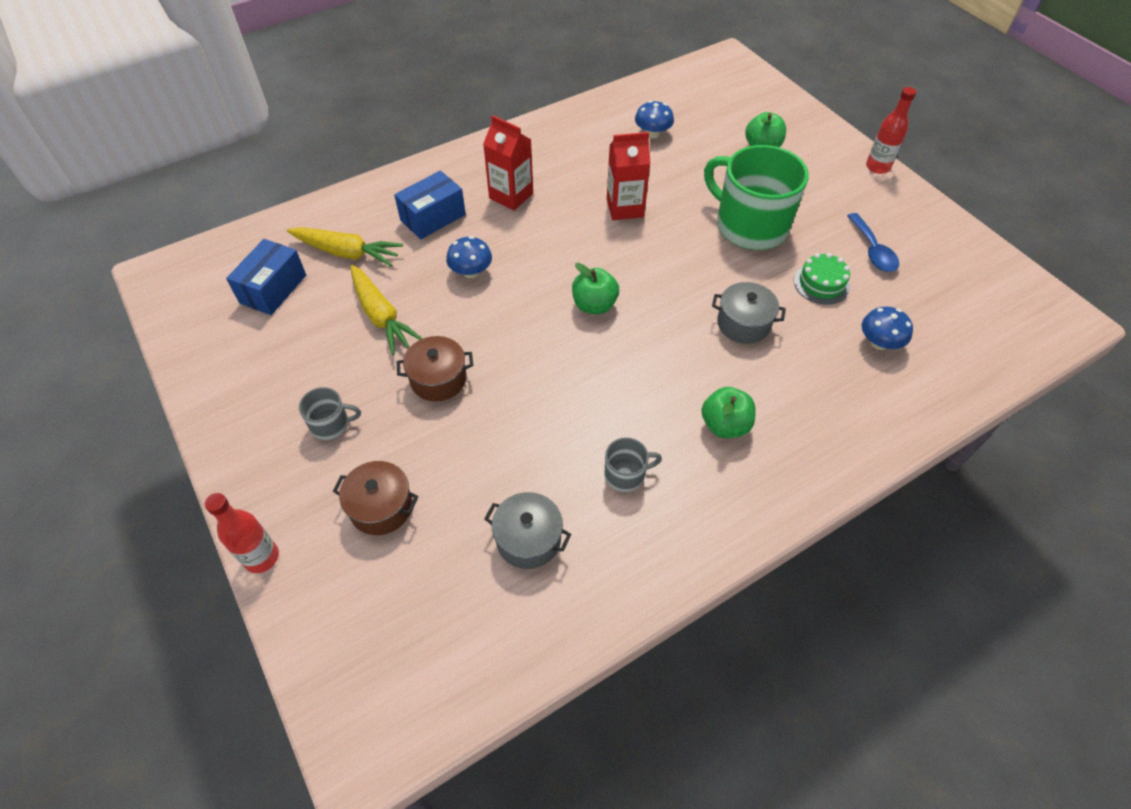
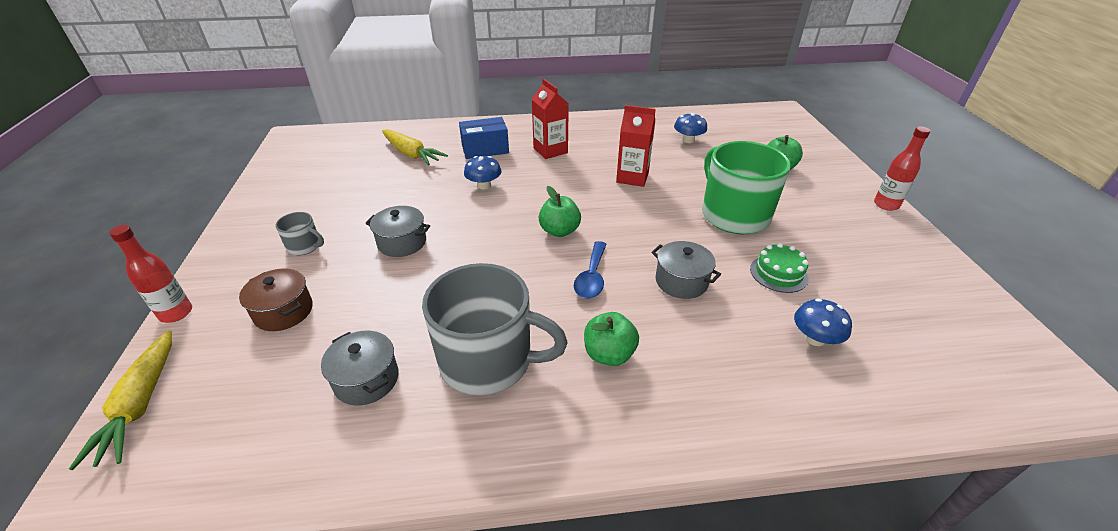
camera: 25 degrees right, 15 degrees down
(273, 289) = (347, 161): blue box -> none
(381, 316) = (399, 194): yellow carrot -> yellow carrot (141, 404)
(438, 379) = (402, 242): brown pot -> grey pot
(626, 475) = (488, 361): grey mug -> grey mug, size x2.27
(872, 250) = (848, 263): blue spoon -> blue spoon (591, 277)

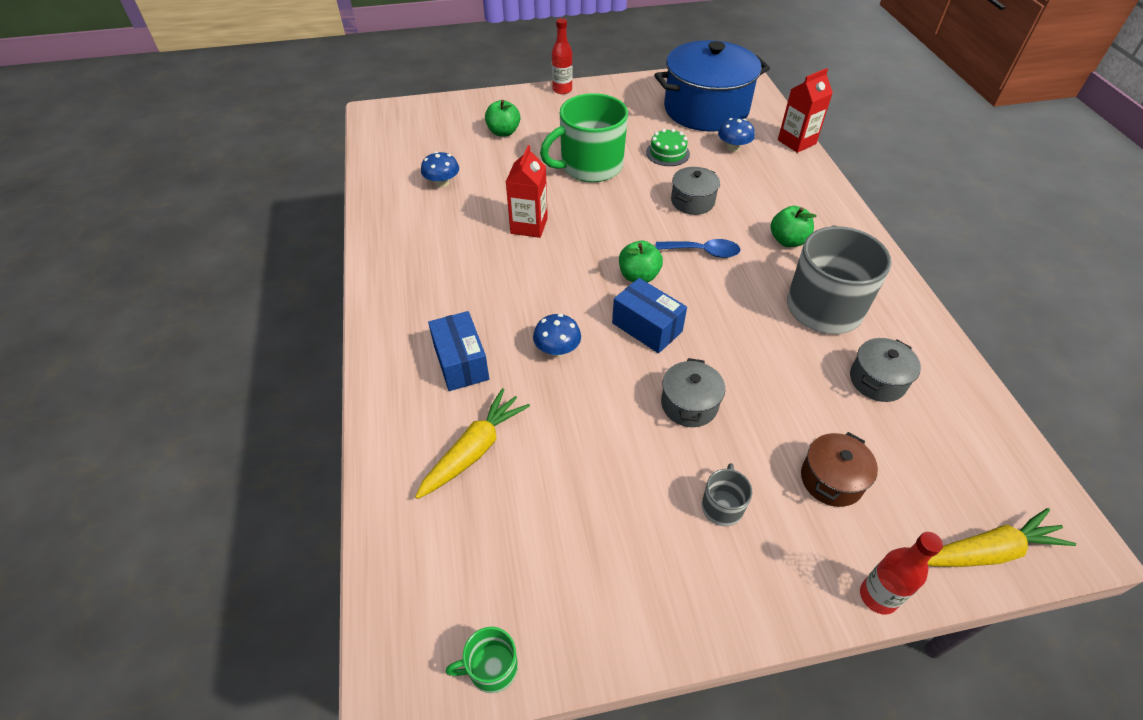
camera: 95 degrees left, 10 degrees up
(276, 158) = (491, 668): none -> green mug
(494, 229) = (647, 327): none -> blue box
(550, 150) = (466, 295): red carton -> red carton (796, 142)
(910, 325) = (706, 109): none -> blue pot

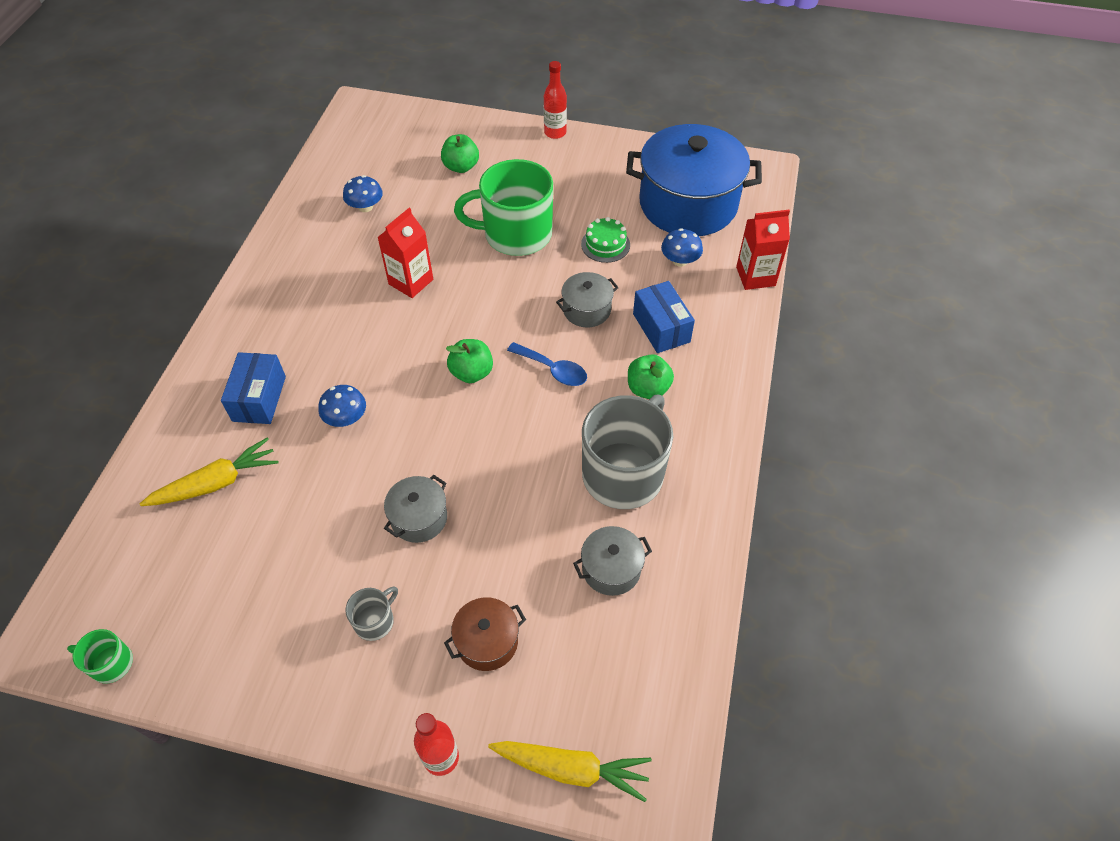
camera: 25 degrees right, 5 degrees up
(647, 327) = (439, 428): blue box -> blue box (661, 328)

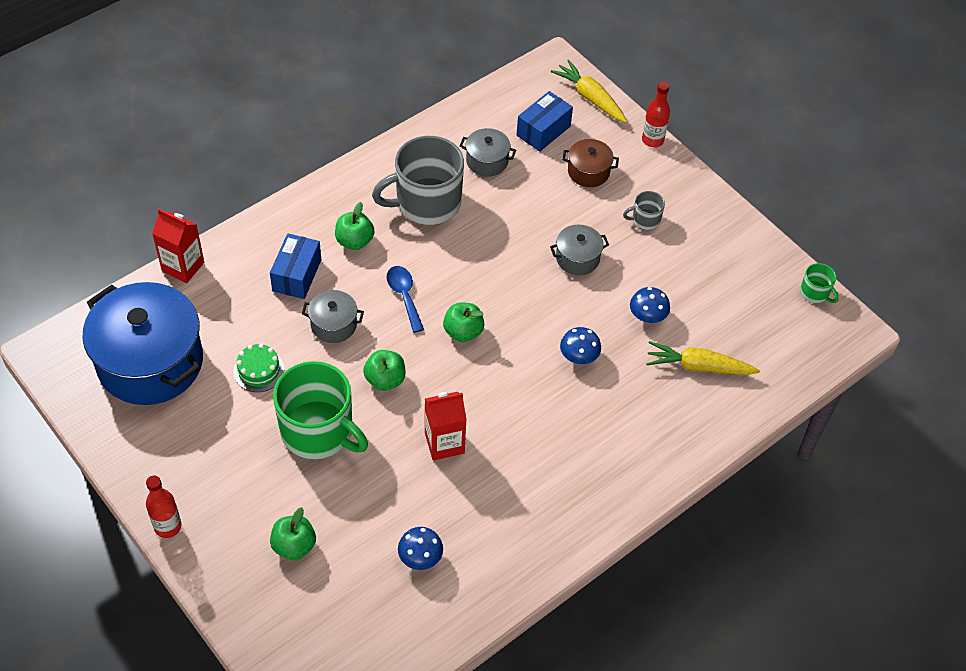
camera: 145 degrees left, 0 degrees up
(259, 398) = (633, 414): blue box -> blue box (543, 131)
(501, 296) = (385, 379): none -> green apple
(680, 261) = (220, 317): blue mushroom -> blue mushroom (647, 316)

